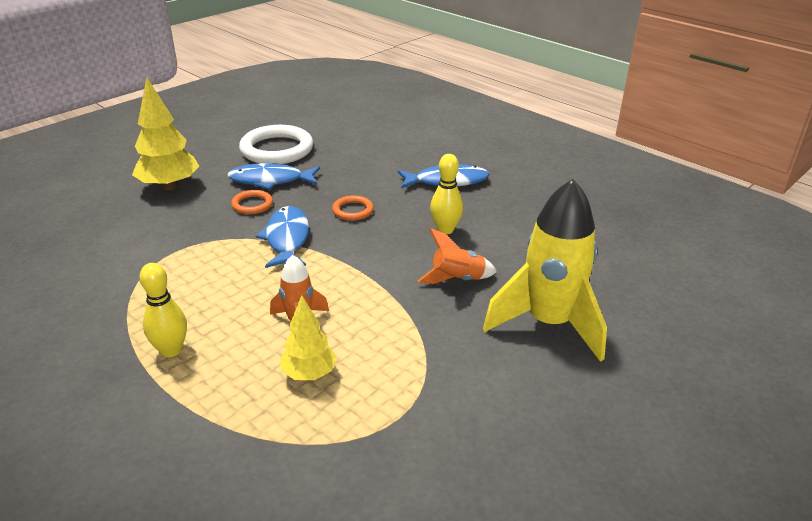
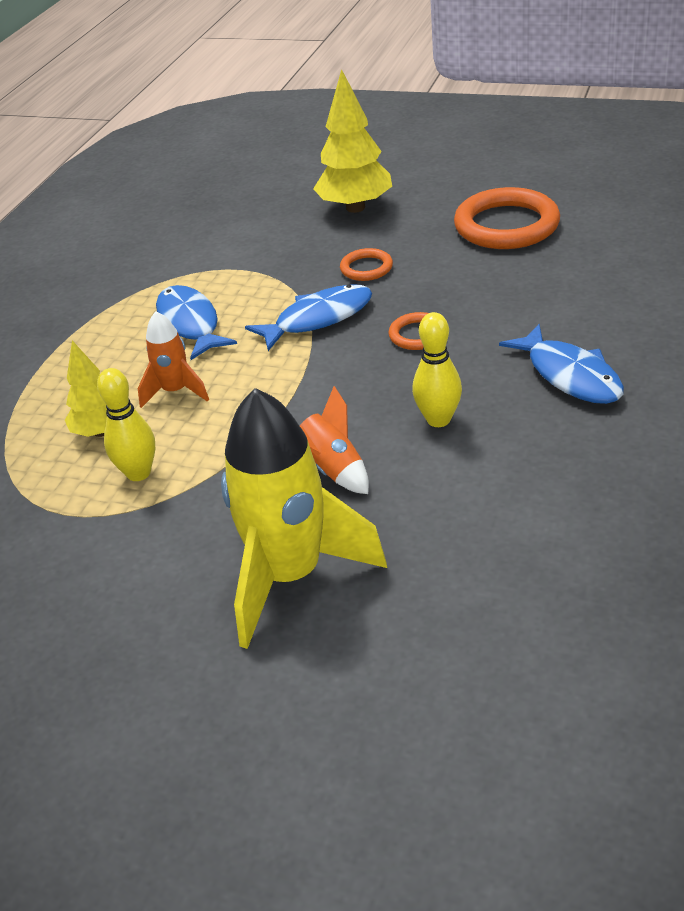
camera: 70 degrees right, 5 degrees up
(171, 350) = (93, 342): yellow bowling pin -> yellow bowling pin (138, 473)
(270, 180) = (429, 254): blue fish -> blue fish (189, 324)
(277, 149) = (506, 225): white ring -> orange ring

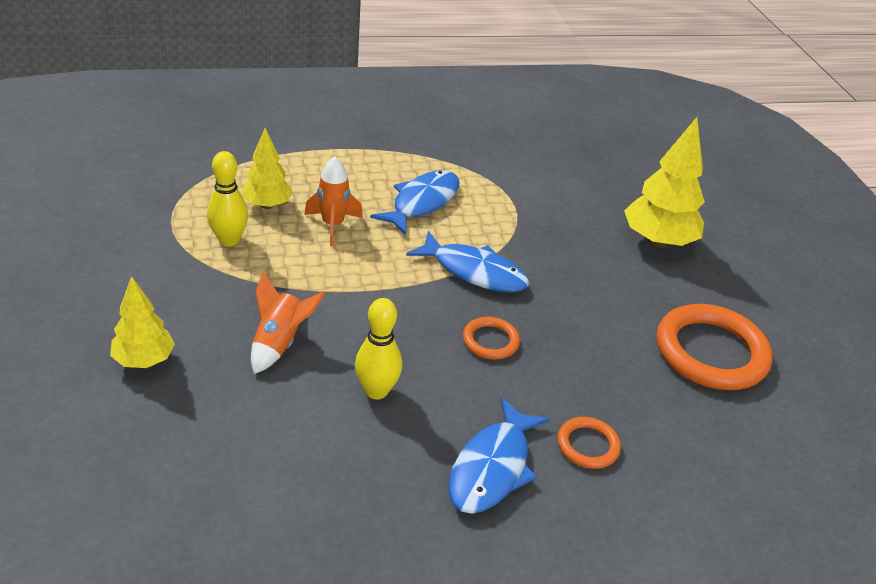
camera: 50 degrees right, 0 degrees up
(290, 576) = (144, 360): yellow rocket -> yellow tree
(366, 268) = (568, 277): orange ring -> orange ring (587, 445)

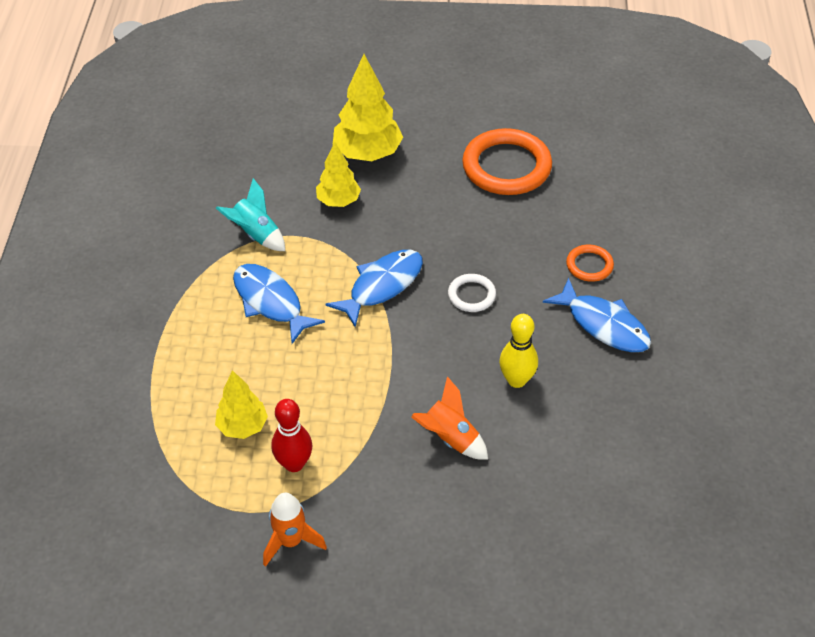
camera: 70 degrees left, 10 degrees up
(144, 360) = (455, 541): yellow tree -> yellow tree (338, 201)
(229, 240) = (294, 464): yellow bowling pin -> red bowling pin
(332, 225) = (290, 377): orange rocket -> orange rocket (291, 541)
(490, 341) = (471, 295): orange ring -> white ring
(503, 183) = (256, 235): none -> turquoise rocket

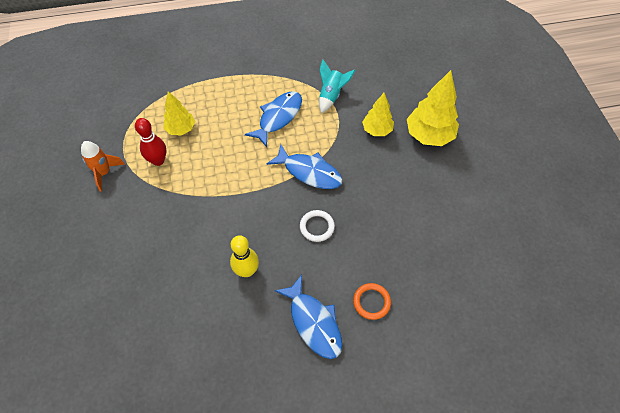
camera: 75 degrees right, 10 degrees up
(450, 438) = (189, 239): orange rocket -> none
(506, 167) = (454, 224): orange ring -> none
(603, 325) = (313, 322): blue fish -> blue fish turned 60 degrees counterclockwise

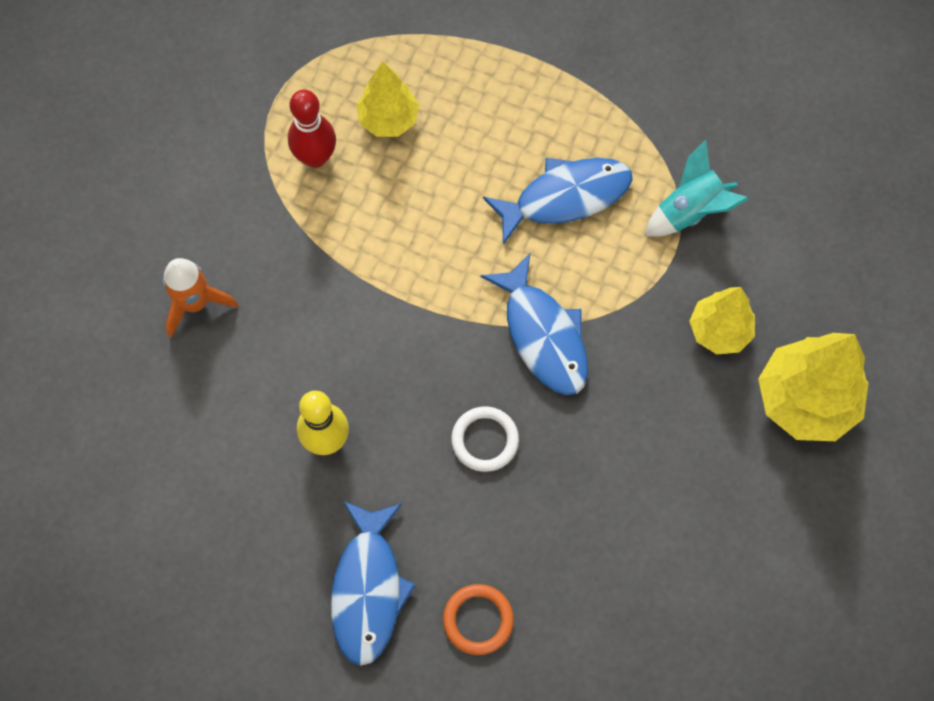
camera: 35 degrees right, 10 degrees up
(104, 173) = (220, 127): orange rocket -> orange rocket (195, 303)

